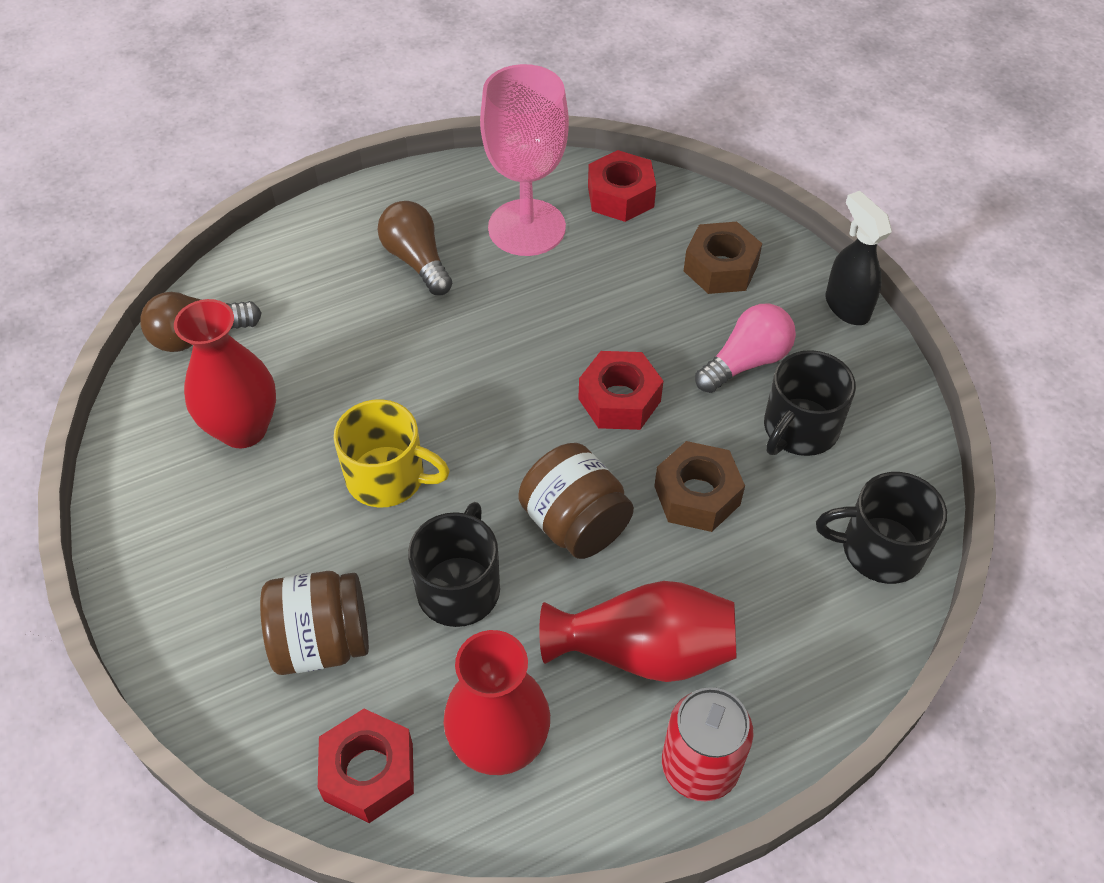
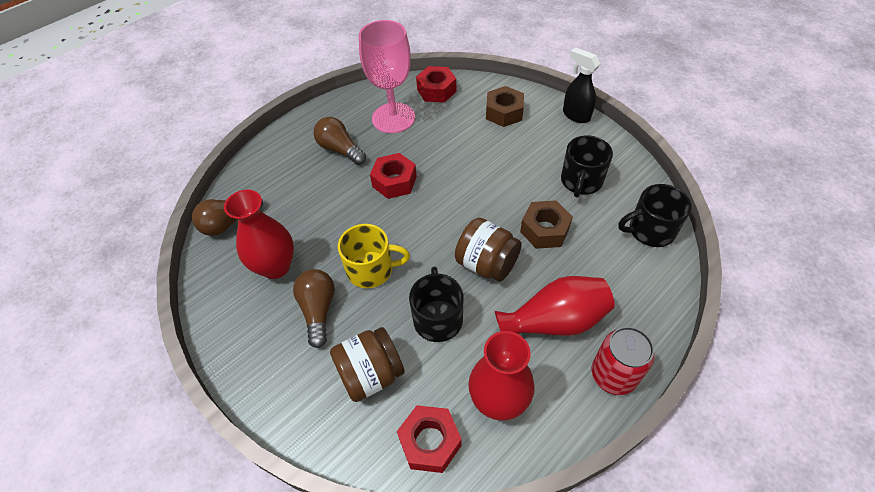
camera: 15 degrees left, 0 degrees up
(282, 518) = (318, 310): none -> brown light bulb
(619, 400) = (481, 192): red nut -> red nut (394, 182)
(746, 362) = (538, 155): pink light bulb -> none

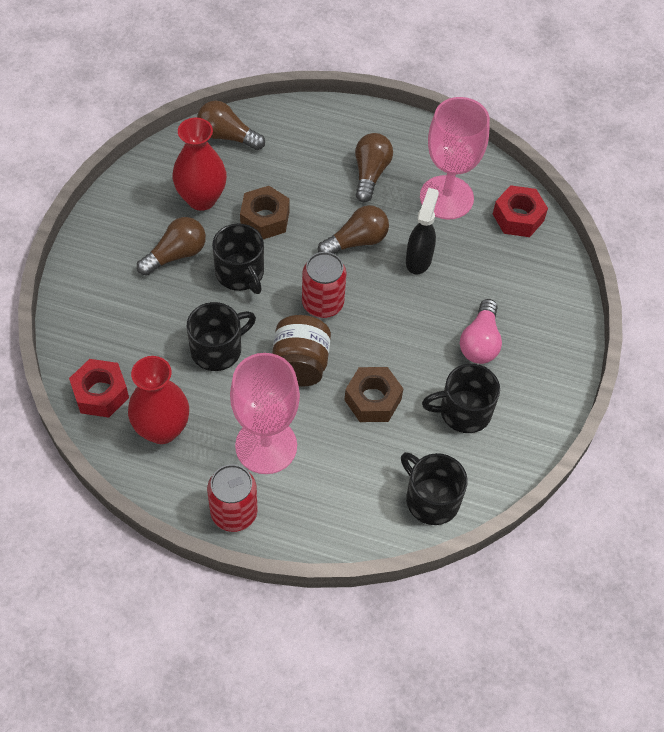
camera: 55 degrees right, 5 degrees up
(371, 269) = (240, 273): yellow mug -> black mug
(371, 374) = (137, 324): brown jar -> none
(394, 182) = (356, 241): red nut -> brown light bulb
(437, 225) = (322, 303): none -> red can
(504, 112) = (525, 298): brown nut -> brown nut (265, 219)
(527, 149) = (480, 342): none -> pink light bulb
(554, 321) = (266, 446): red vase -> pink goblet
(575, 115) = (570, 372): black spray bottle -> black spray bottle (418, 259)

